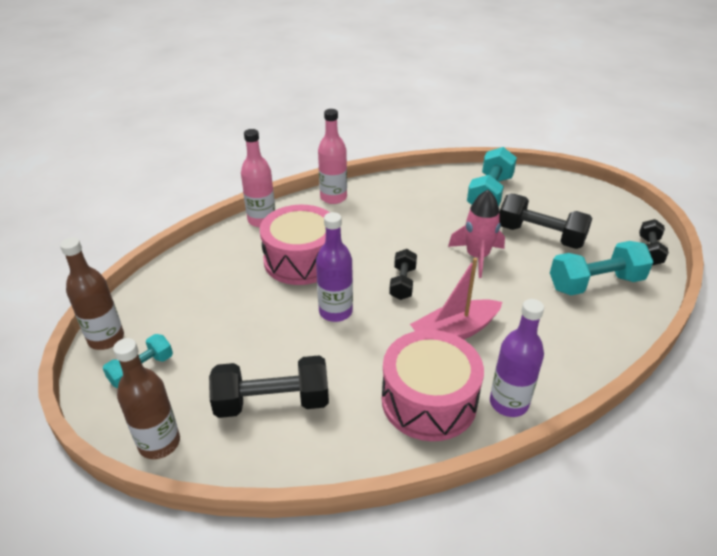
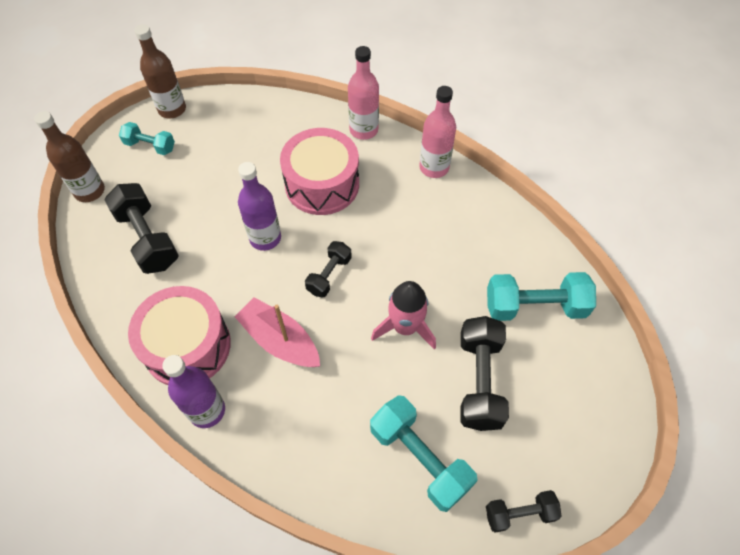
camera: 65 degrees right, 20 degrees up
(402, 283) = (329, 275): black dumbbell -> black dumbbell turned 45 degrees counterclockwise

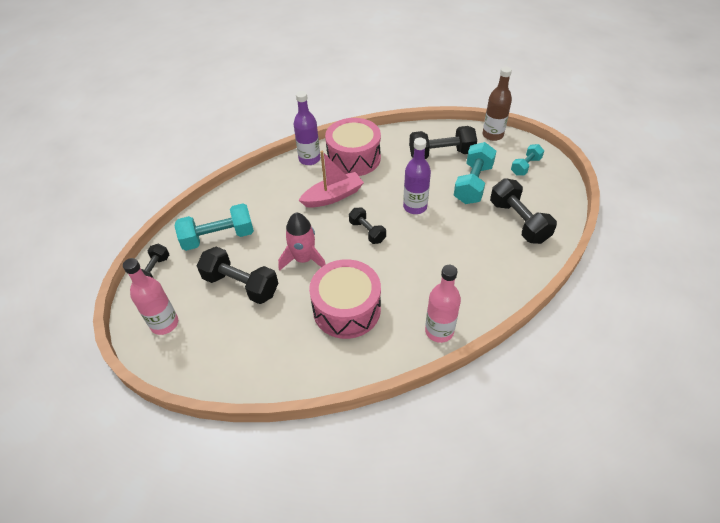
camera: 115 degrees right, 10 degrees down
(172, 109) = (562, 183): brown bottle -> none
(253, 136) = (518, 221): none -> black dumbbell
(322, 184) = (451, 250): pink drum -> pink drum (346, 309)
(363, 130) = (502, 294): pink bottle -> pink bottle (164, 324)
(535, 306) = (270, 344): turquoise dumbbell -> turquoise dumbbell (473, 184)

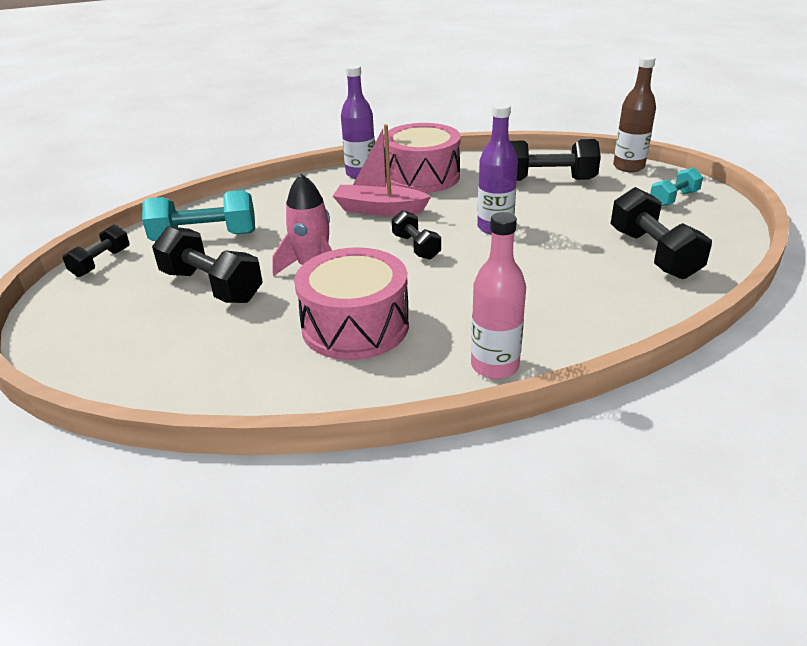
camera: 10 degrees right, 15 degrees down
(164, 324) = (85, 316): pink bottle -> none
(333, 196) = (379, 209): pink boat -> pink boat turned 150 degrees counterclockwise
(473, 184) = (589, 211): turquoise dumbbell -> none

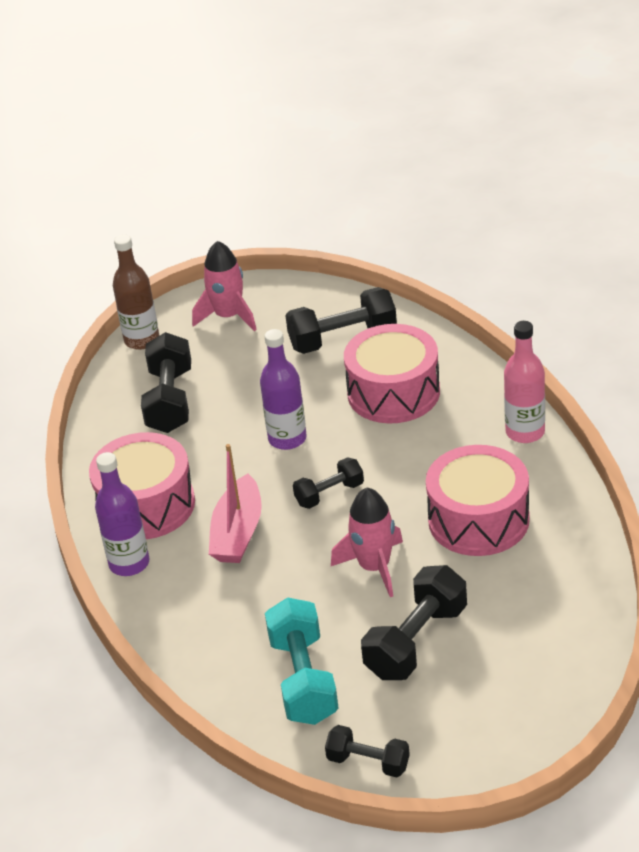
camera: 90 degrees left, 5 degrees up
(565, 281) = (393, 392): none -> pink drum
(673, 199) = (228, 316): turquoise dumbbell -> pink rocket

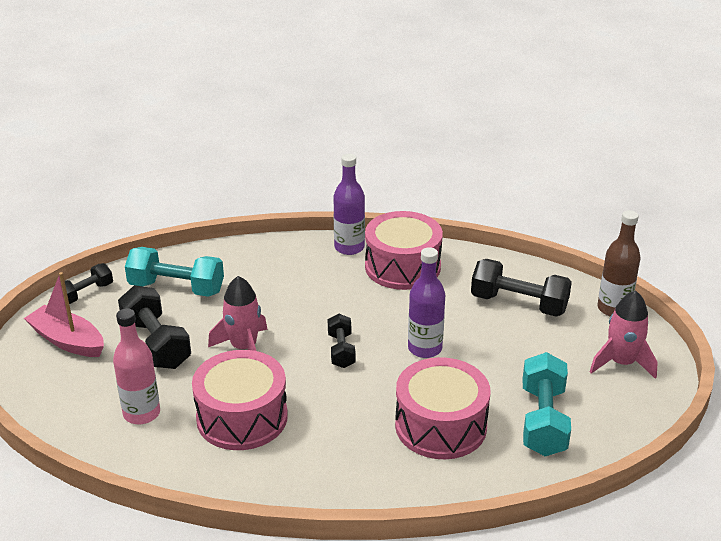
camera: 110 degrees right, 5 degrees down
(238, 532) = (338, 297): pink boat -> pink boat (68, 341)
(343, 339) = (543, 420): black dumbbell -> turquoise dumbbell
(525, 432) = (322, 488): pink bottle -> pink bottle (141, 413)

